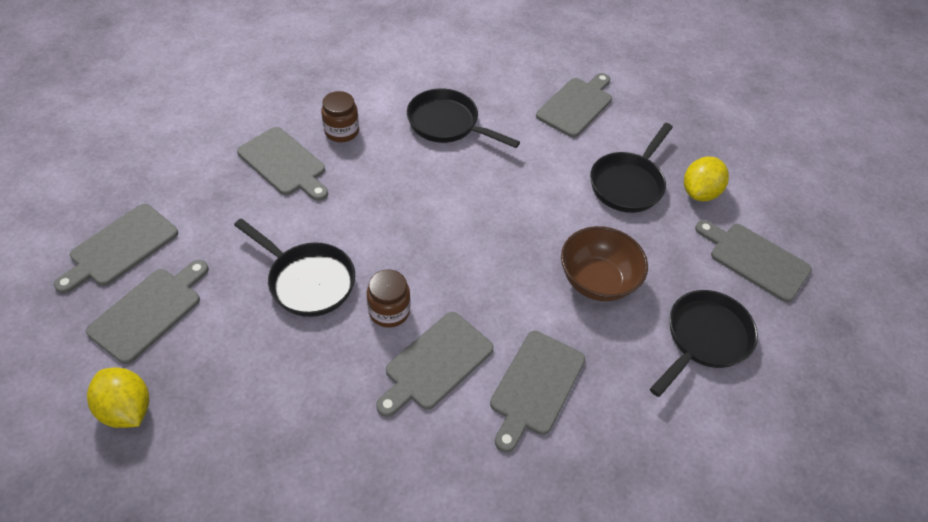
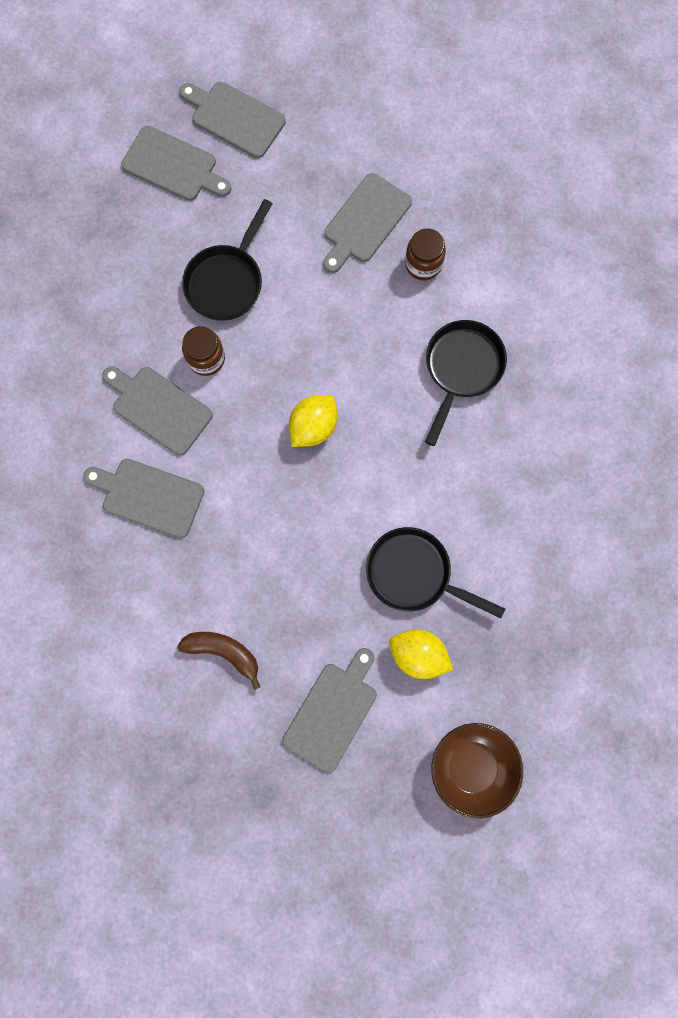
camera: 85 degrees right, 25 degrees up
(127, 409) = (83, 184): yellow lemon -> yellow lemon (313, 427)
(576, 105) = (529, 509): grey cutting board -> none
(597, 281) = (274, 545): brown bowl -> brown bowl (471, 766)
(704, 338) = (223, 652): black pan -> brown banana

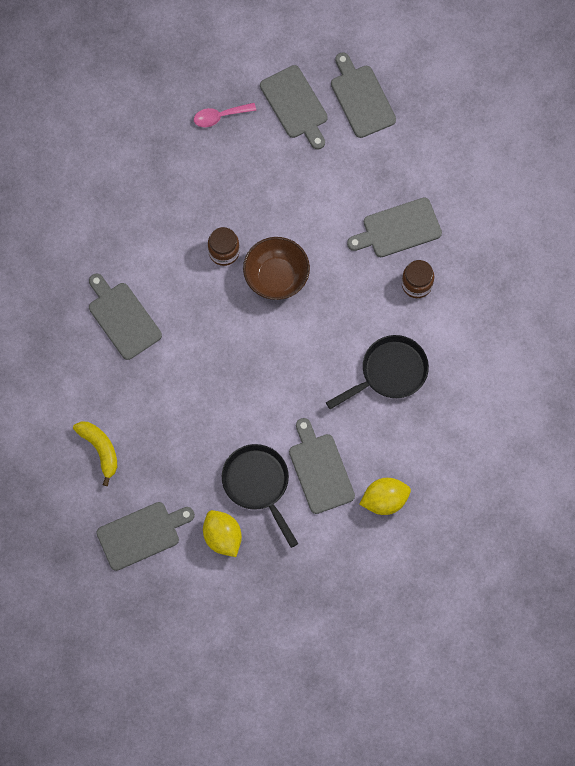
camera: 35 degrees right, 5 degrees down
(104, 225) = (220, 116): none -> pink spoon
(159, 408) = (169, 264): grey cutting board -> grey cutting board (320, 470)
(223, 652) = (100, 450): brown banana -> yellow banana
(227, 282) = (274, 209): black pan -> none
(313, 427) = (262, 344): yellow lemon -> yellow lemon (384, 500)
(471, 766) = (205, 629): brown bowl -> brown bowl (276, 277)

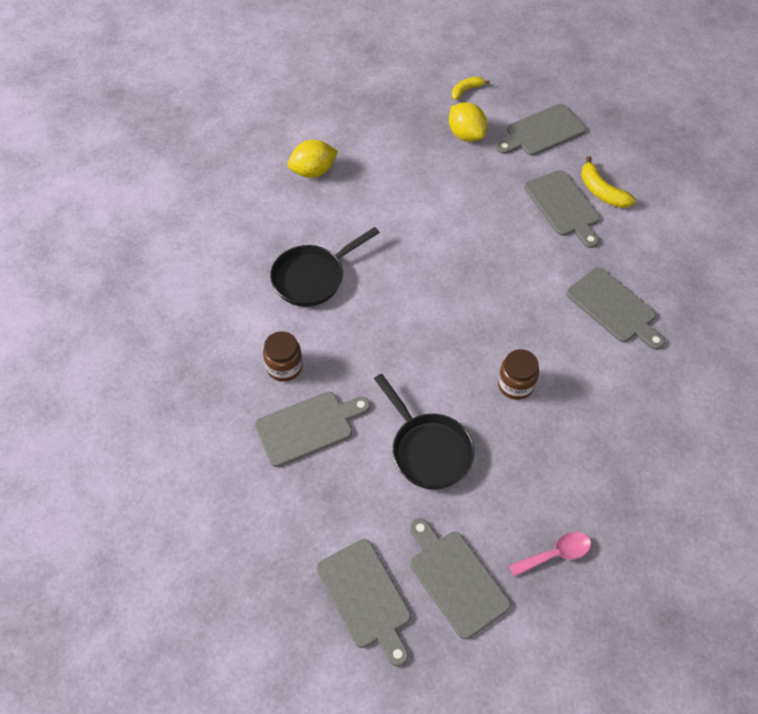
camera: 175 degrees right, 15 degrees down
(212, 602) = (466, 90): none -> yellow banana
(258, 484) = (439, 175): black pan -> black pan (428, 450)
(276, 277) = (449, 362): brown bowl -> none
(320, 470) = (379, 190): grey cutting board -> grey cutting board (563, 206)

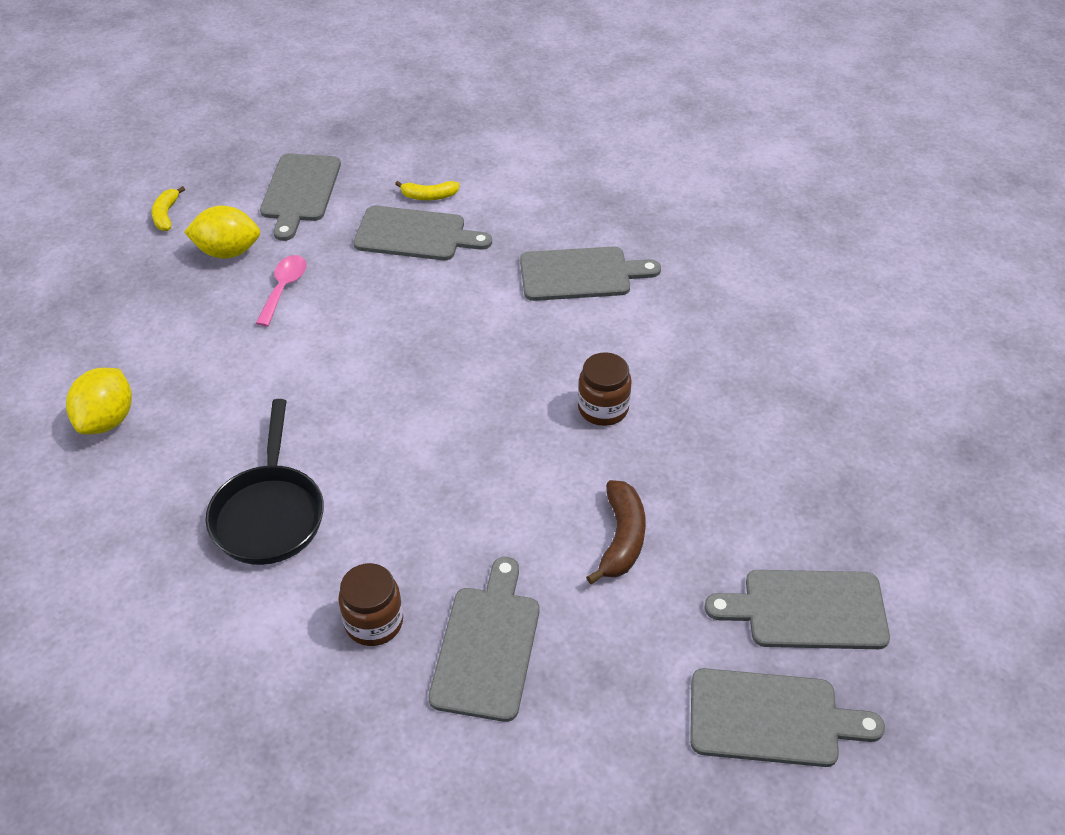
camera: 55 degrees left, 10 degrees down
(428, 450) = (621, 538): black pan -> brown banana
(555, 554) = (836, 499): pink spoon -> pink spoon (284, 288)
(601, 191) = (429, 196): yellow banana -> yellow banana, size x0.66

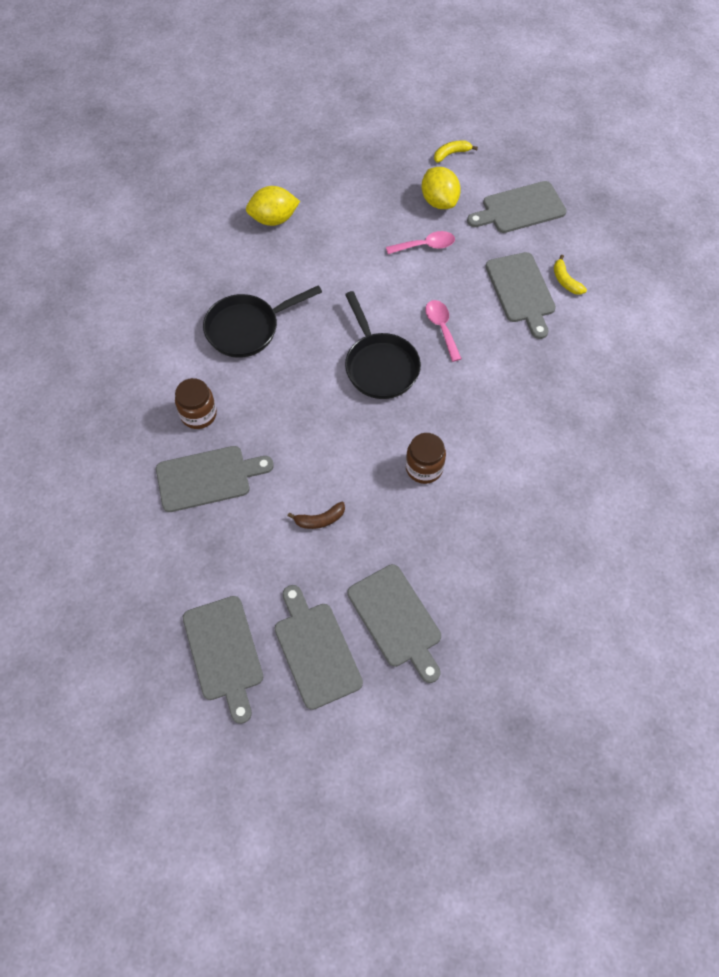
camera: 65 degrees right, 15 degrees up
(416, 319) = (441, 328): none -> pink spoon
(430, 396) = (380, 366): none -> black pan
(580, 274) = (546, 404): grey cutting board -> grey cutting board (396, 619)
(621, 538) = (320, 519): brown banana -> brown banana, size x0.66

